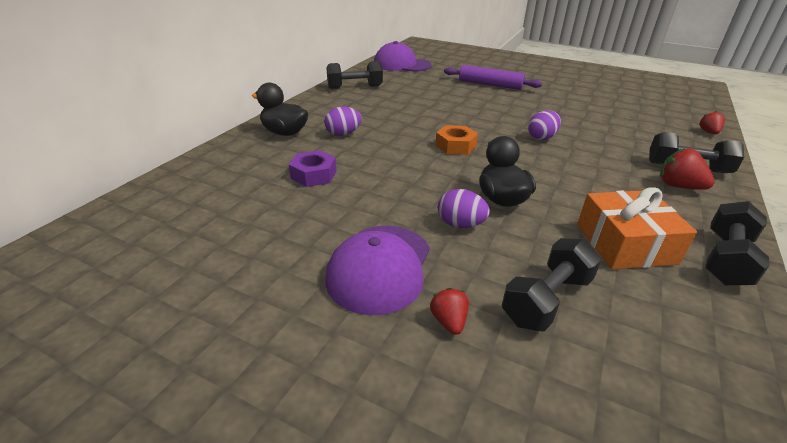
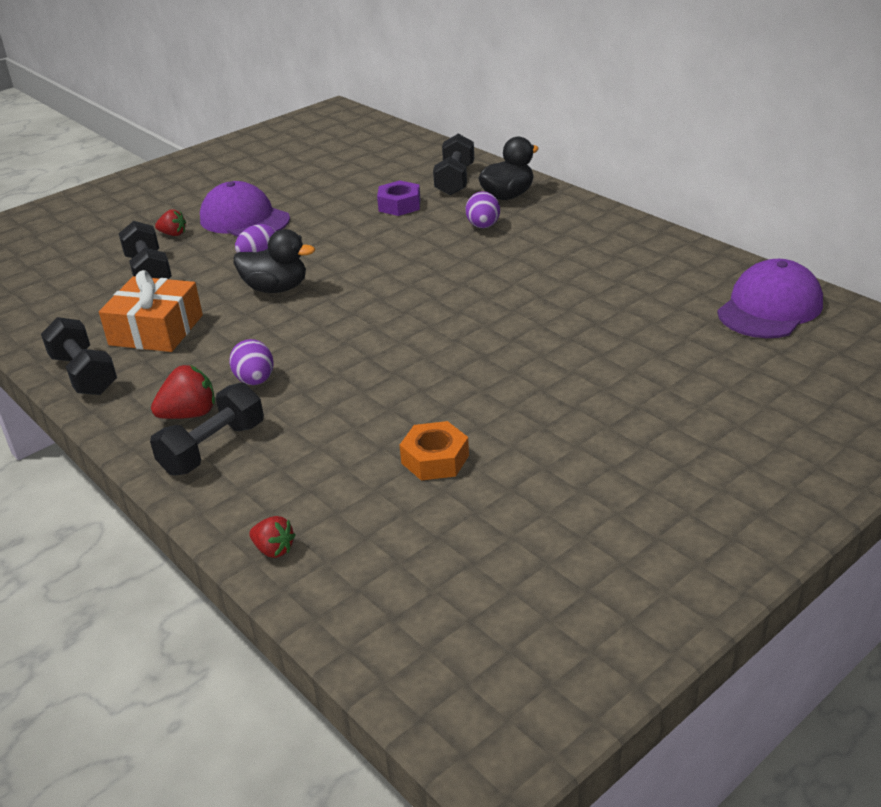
camera: 115 degrees right, 0 degrees up
(355, 87) = (650, 249): black dumbbell -> black dumbbell (455, 180)
(455, 146) = (404, 289): orange nut -> orange nut (435, 459)
(490, 84) = (619, 378): purple rolling pin -> none
(541, 138) = (380, 359): purple egg -> purple egg (255, 380)

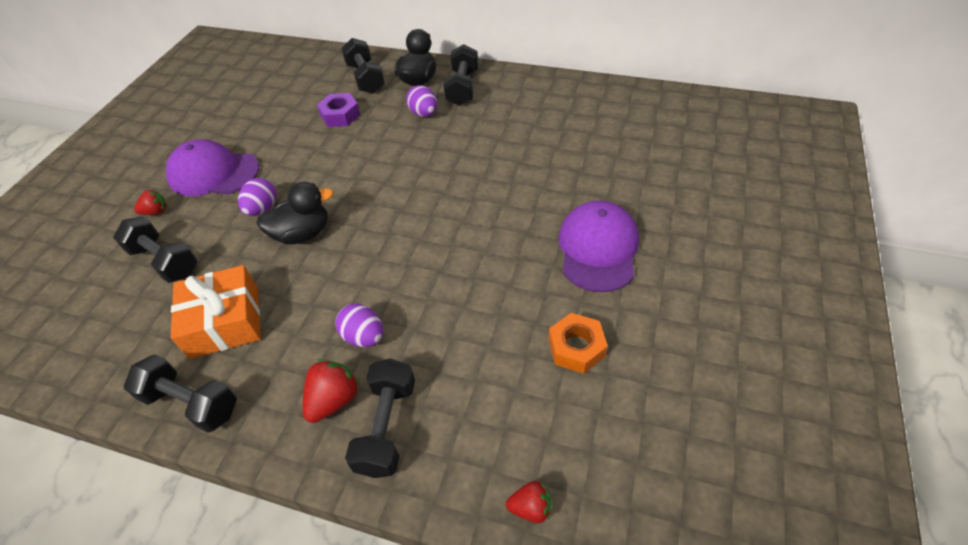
camera: 30 degrees left, 15 degrees up
(547, 214) = (462, 88): none -> black dumbbell
(769, 308) = (677, 116): purple cap -> purple cap (598, 249)

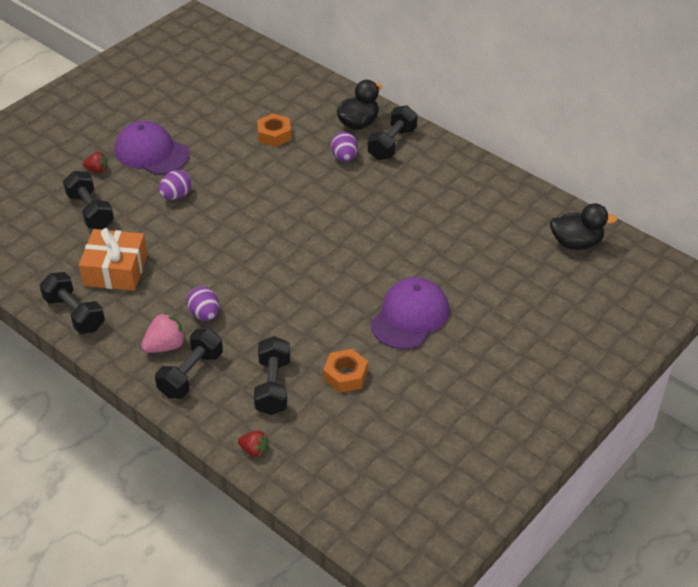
camera: 20 degrees right, 5 degrees down
(303, 234) = (197, 226): black duck -> black duck (576, 243)
(334, 400) = (165, 346): red strawberry -> pink strawberry
(340, 115) = (274, 135): purple nut -> orange nut
(365, 78) = (314, 106): black dumbbell -> black dumbbell (273, 386)

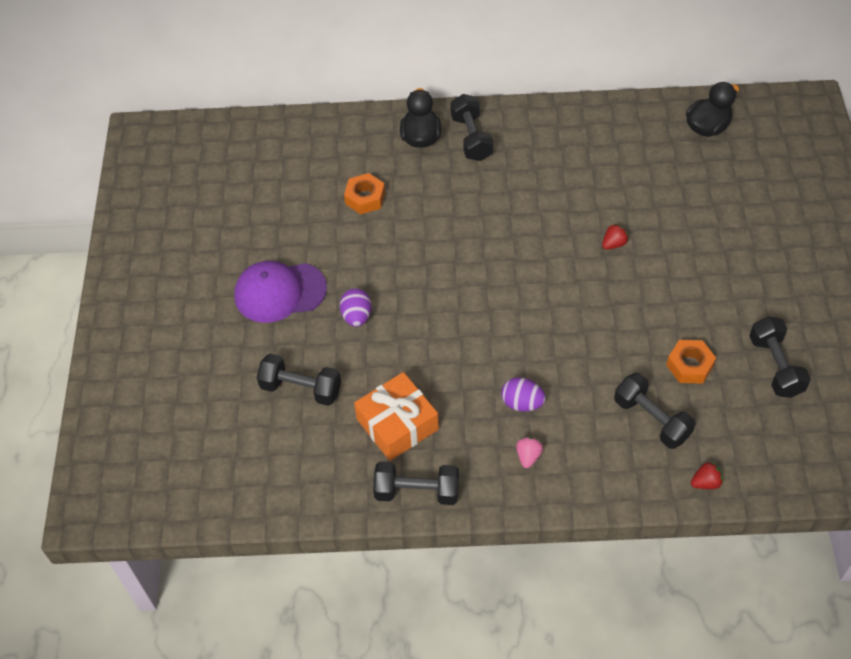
camera: 40 degrees left, 10 degrees up
(97, 170) = (253, 345): red strawberry -> red strawberry (613, 244)
(165, 346) = (528, 456): pink strawberry -> pink strawberry, size x0.64
(191, 374) = (579, 462): black dumbbell -> black dumbbell (775, 366)
(344, 157) = (449, 177): purple egg -> none
(410, 316) = (672, 279): purple cap -> none

